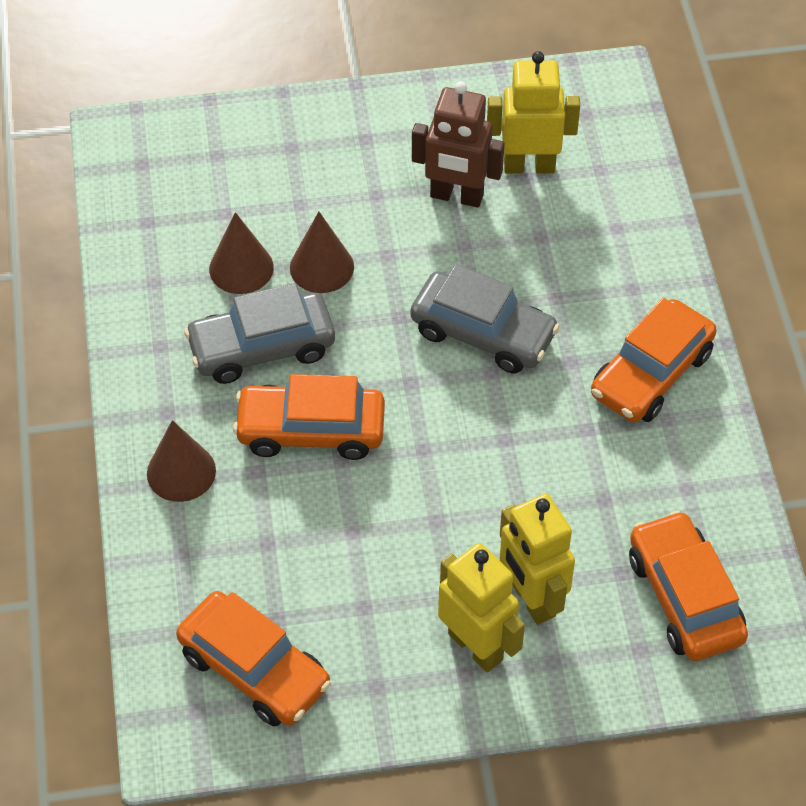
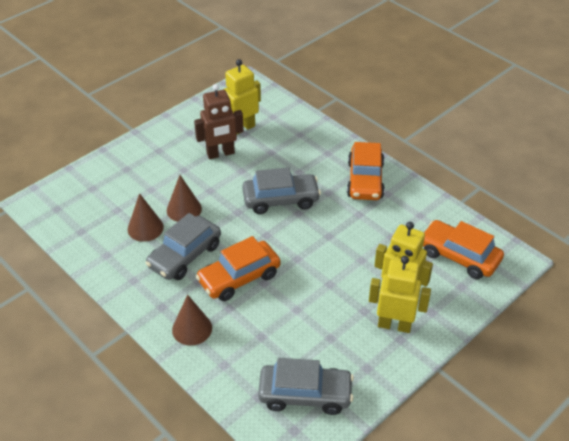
camera: 35 degrees left, 10 degrees down
(254, 669) = (305, 394): orange car -> grey car

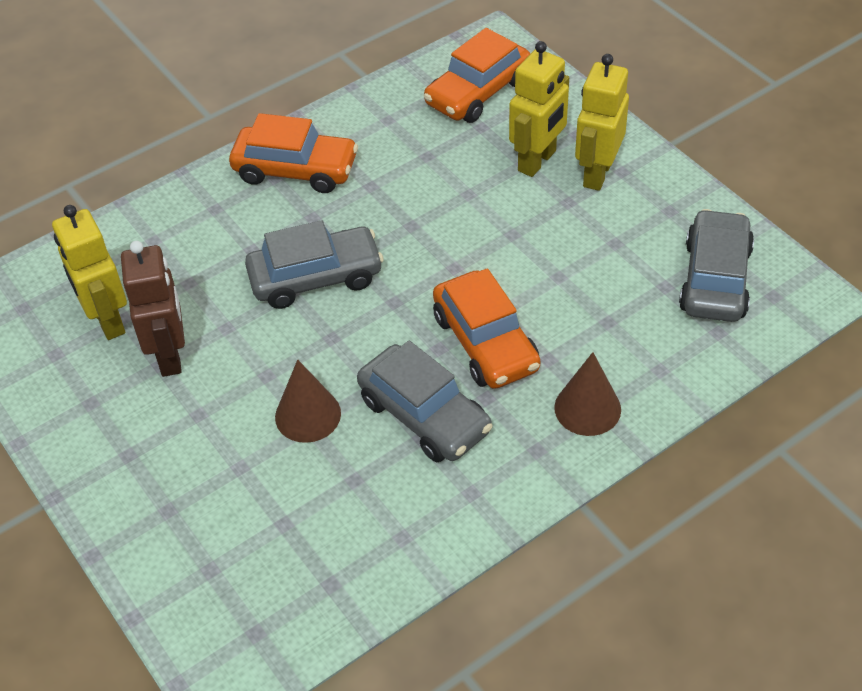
camera: 80 degrees left, 5 degrees up
(145, 228) = (344, 475): brown cone -> none
(281, 200) = (316, 277): grey car -> grey car turned 75 degrees clockwise

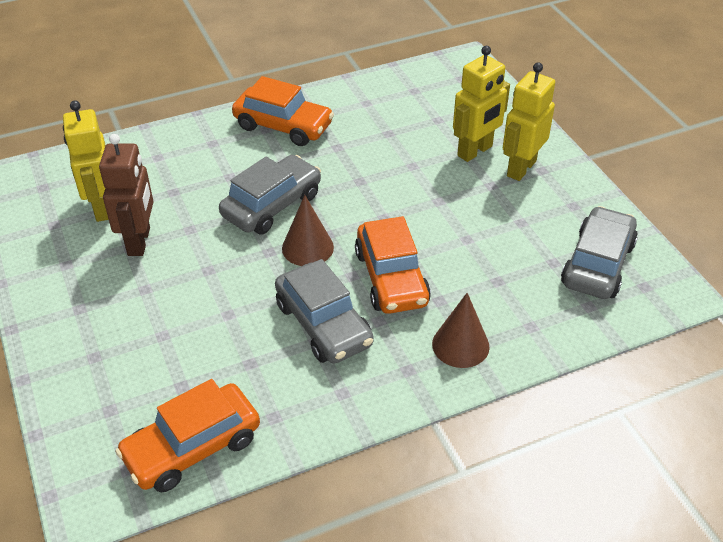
camera: 10 degrees right, 5 degrees down
(308, 415) = (230, 306): brown cone -> brown cone (307, 247)
(316, 277) = (272, 205): grey car -> grey car turned 45 degrees counterclockwise
(478, 92) = (443, 95): orange car -> orange car (192, 447)

